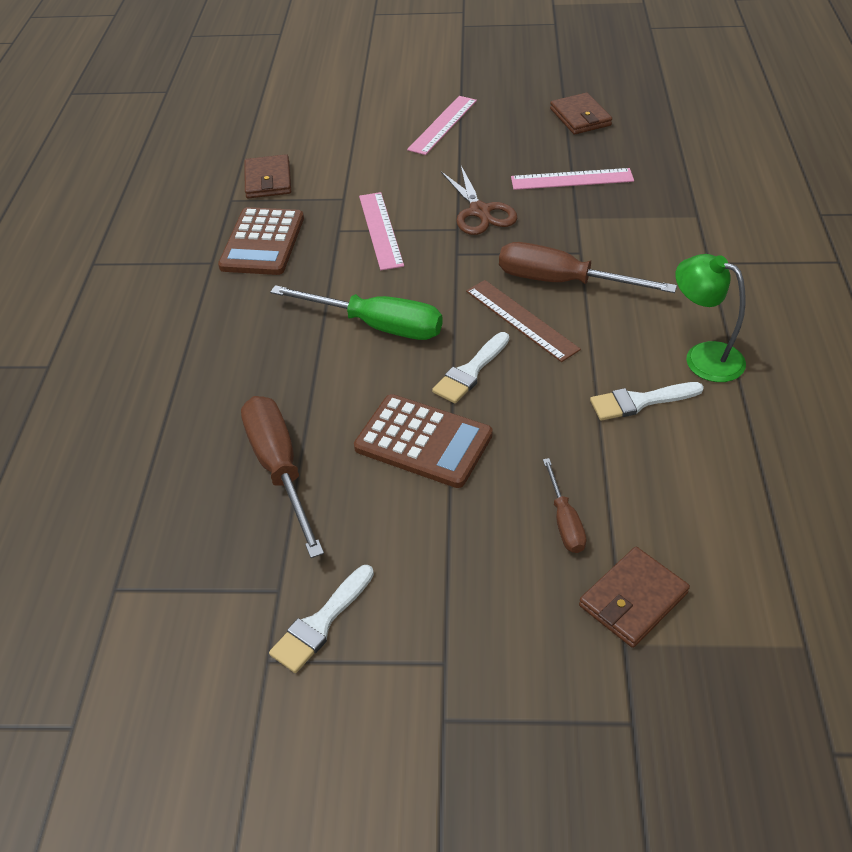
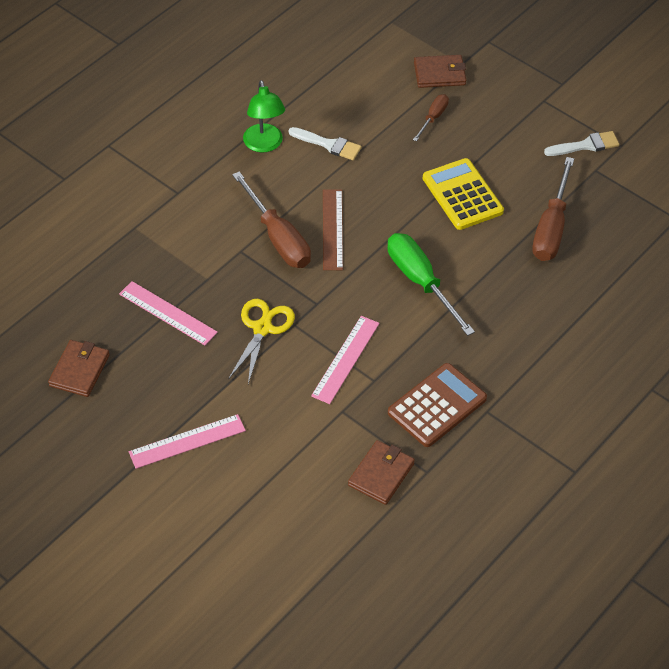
camera: 145 degrees left, 5 degrees up
(423, 441) = (462, 195): brown calculator -> yellow calculator
(470, 371) = (397, 217): white brush -> none
(480, 212) = (262, 328): brown scissors -> yellow scissors

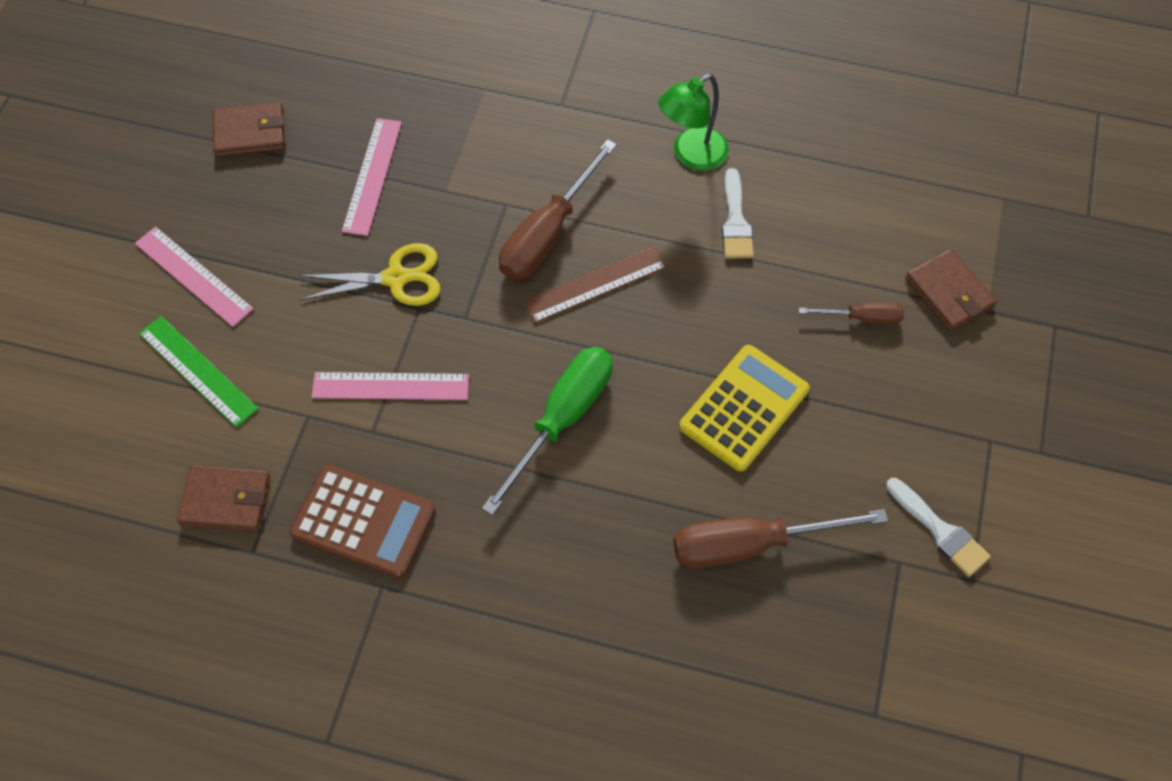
camera: 65 degrees right, 10 degrees up
(269, 461) = (197, 371): none -> green ruler

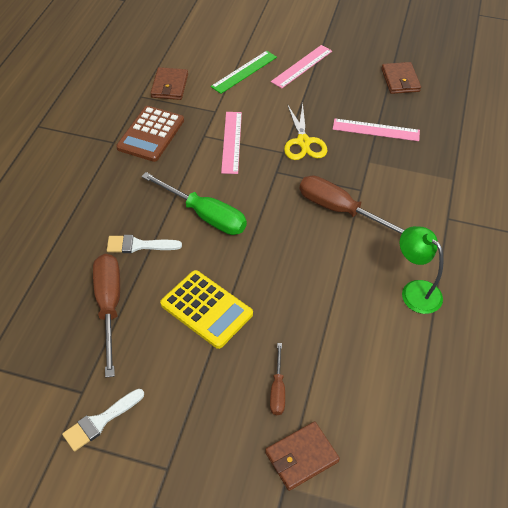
camera: 90 degrees right, 10 degrees down
(595, 285) = (302, 233): brown ruler -> none
(735, 221) = (359, 314): white brush -> white brush (139, 245)

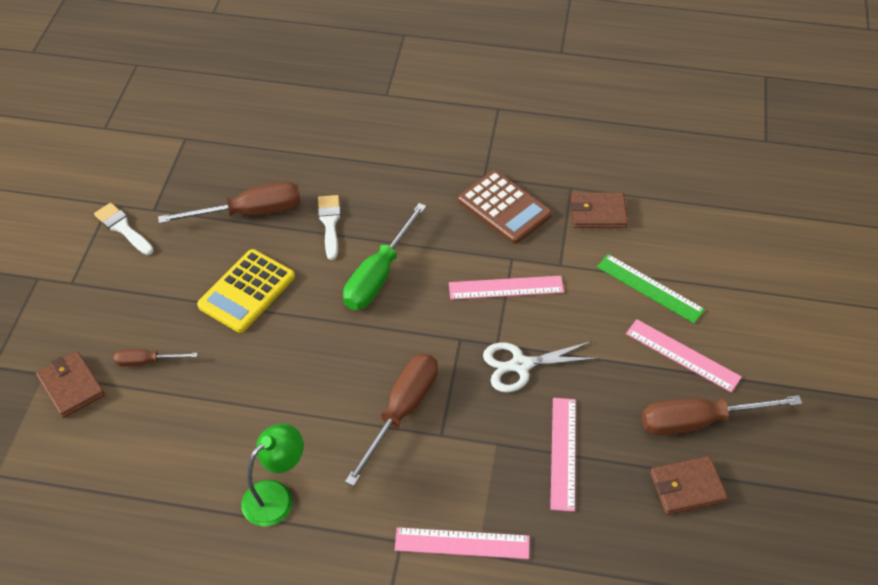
camera: 85 degrees right, 0 degrees up
(151, 134) = (504, 208): brown calculator -> brown calculator turned 150 degrees counterclockwise
(303, 142) = (520, 365): yellow scissors -> white scissors
(353, 68) = (699, 421): none -> brown screwdriver
(446, 186) = (462, 543): none -> pink ruler

